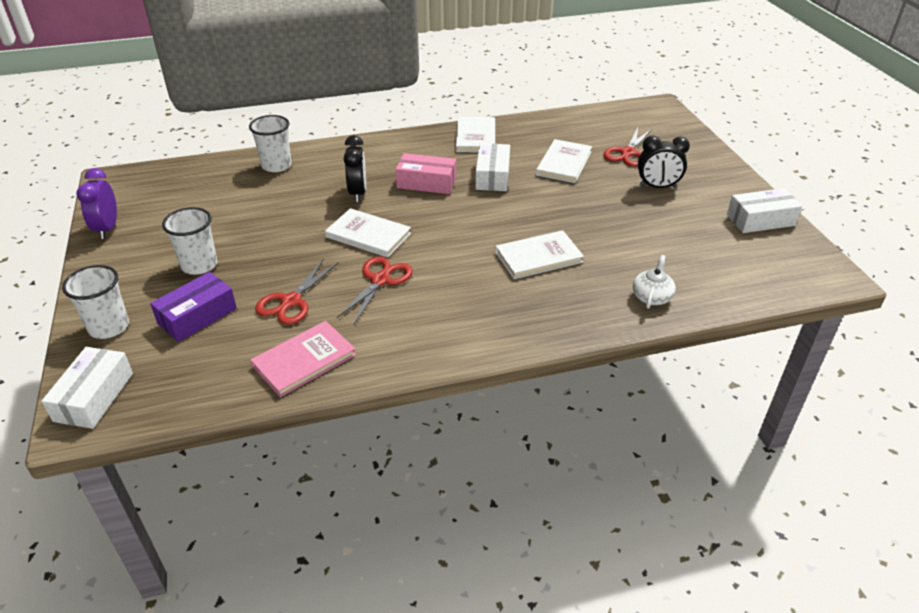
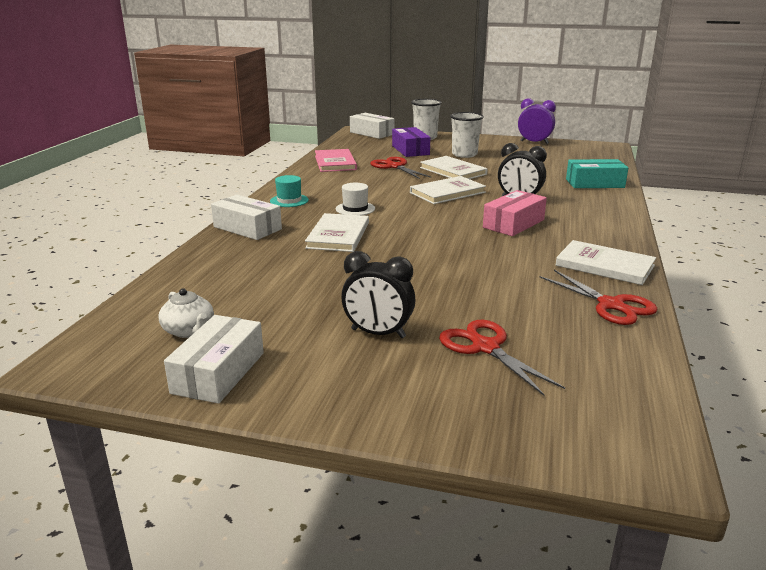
camera: 120 degrees right, 15 degrees down
(276, 165) = (594, 183): white cup -> turquoise box
(380, 280) = (384, 187): red scissors -> red scissors (611, 305)
(465, 273) = (355, 209): none -> white hat
(481, 329) = (289, 200): none -> turquoise hat
(492, 176) = (500, 252): white box -> white box (247, 228)
(564, 163) = (495, 295): white book -> white book (453, 171)
(652, 297) = (220, 259): white teapot -> white teapot (189, 331)
(657, 187) = (378, 333): black clock -> black clock turned 105 degrees counterclockwise

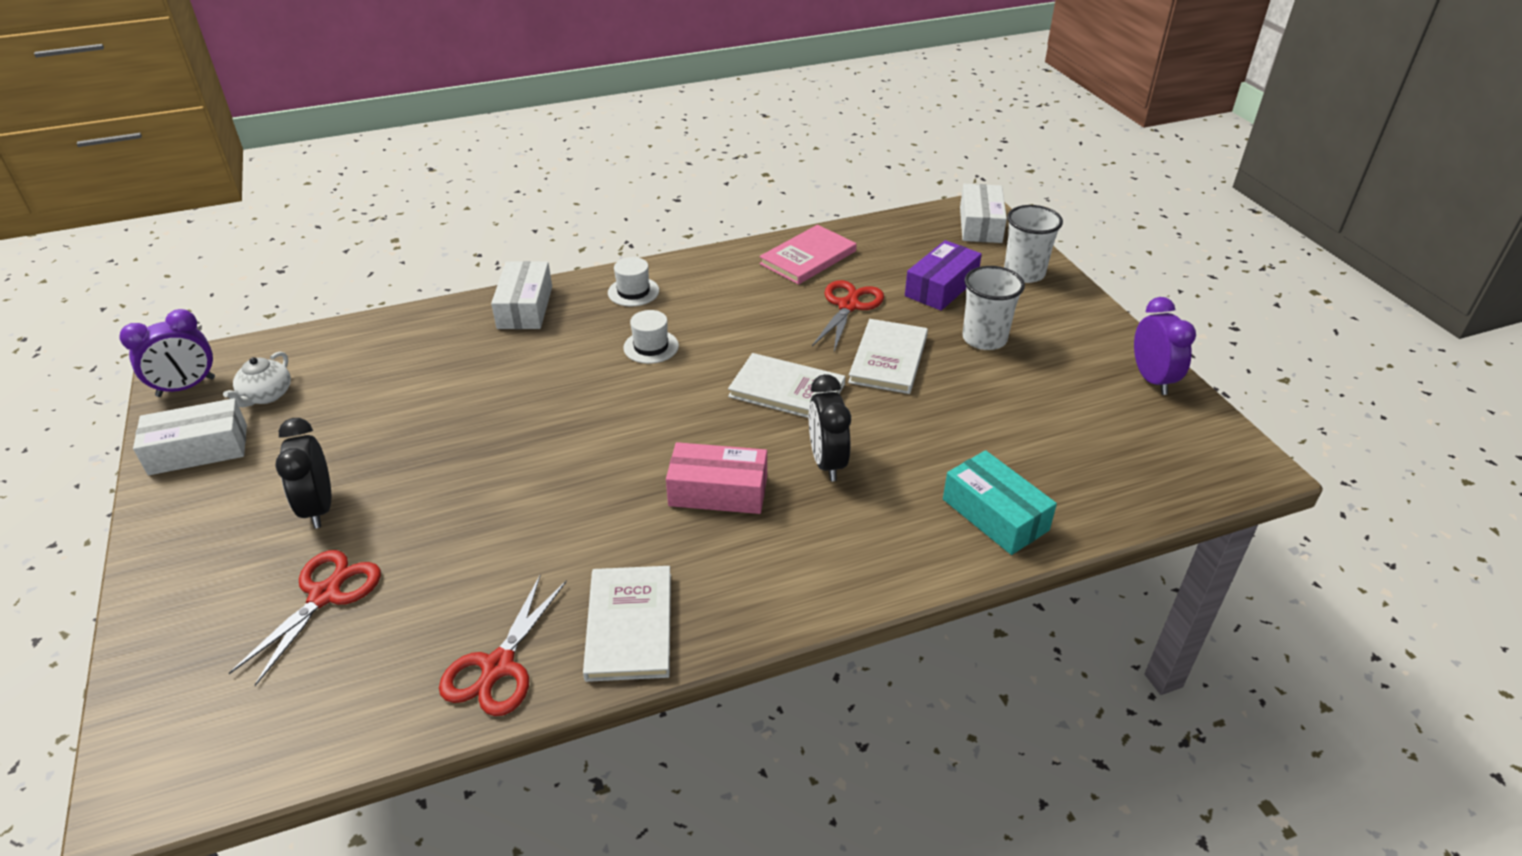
camera: 55 degrees right, 15 degrees up
(105, 365) = (186, 387): none -> purple clock
(289, 200) = (633, 292): turquoise hat -> white hat
(338, 235) = (554, 373): white book -> none

